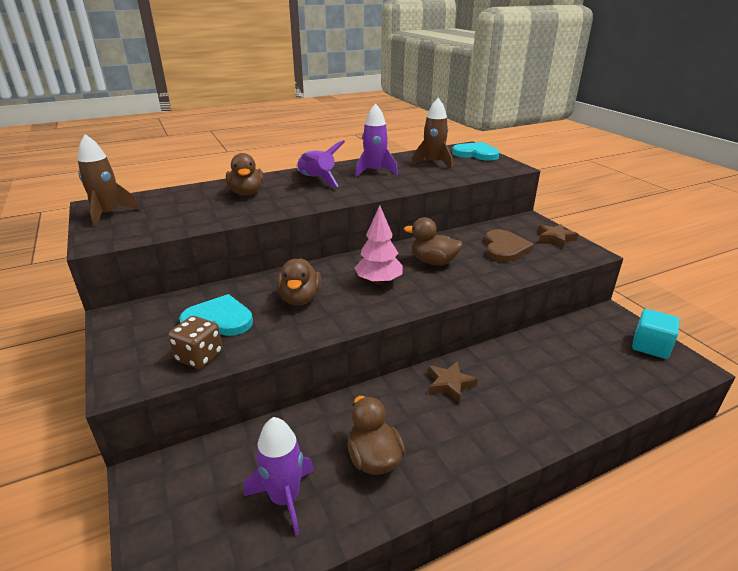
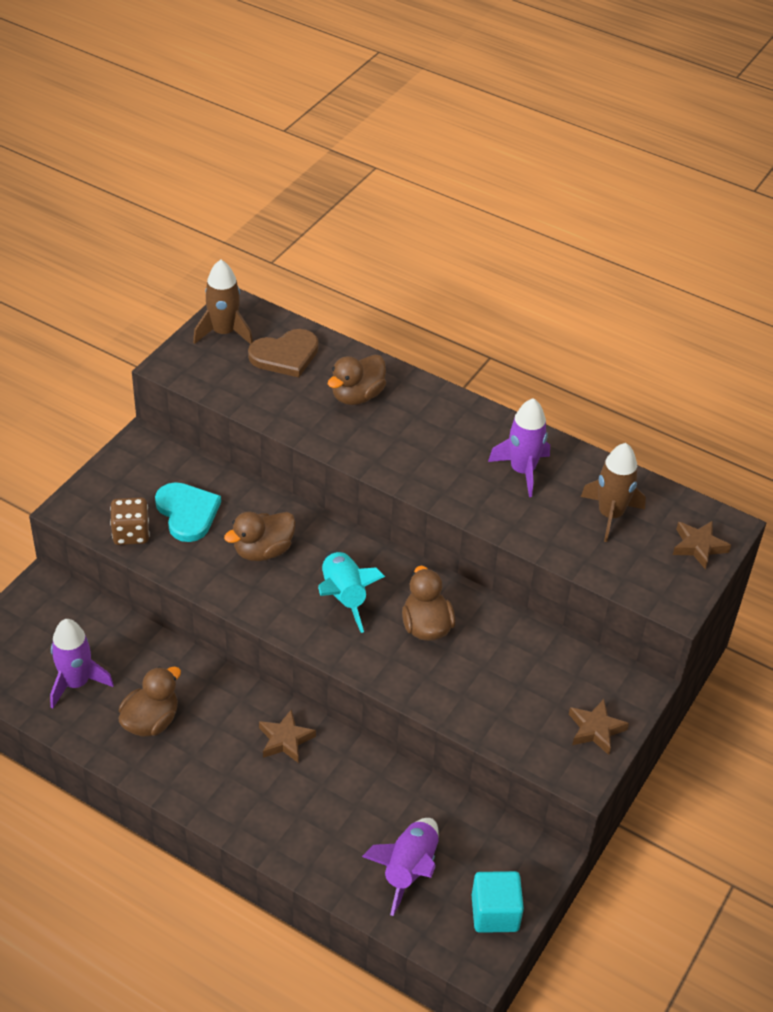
camera: 55 degrees right, 15 degrees up
(316, 180) = (446, 431): purple rocket -> purple rocket (409, 869)
(379, 281) = (343, 597): pink tree -> turquoise rocket
(476, 154) = (698, 546): turquoise heart -> brown star
(505, 248) = (519, 684): brown heart -> brown heart (285, 355)

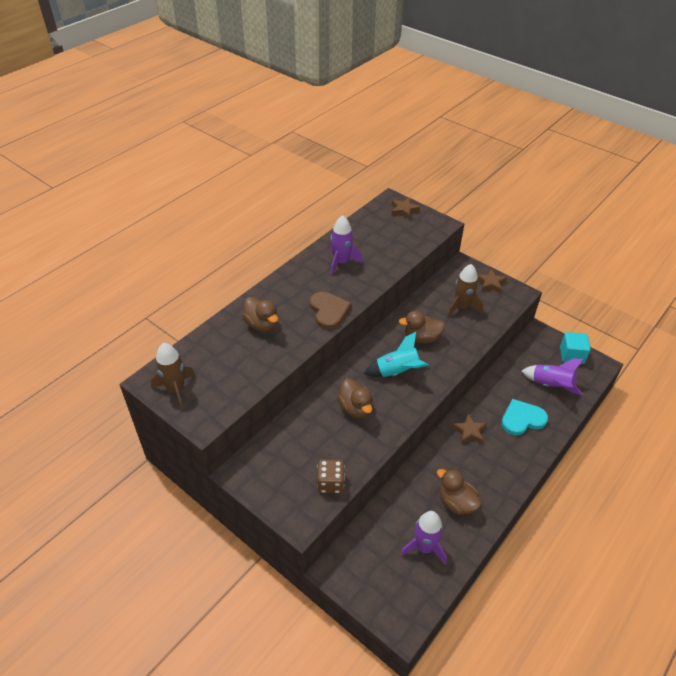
camera: 80 degrees left, 0 degrees up
(187, 513) = (315, 448): turquoise heart -> turquoise heart (522, 419)
(285, 355) = (212, 357): brown heart -> brown heart (329, 311)
(610, 515) = (379, 235): brown rocket -> brown rocket (462, 307)

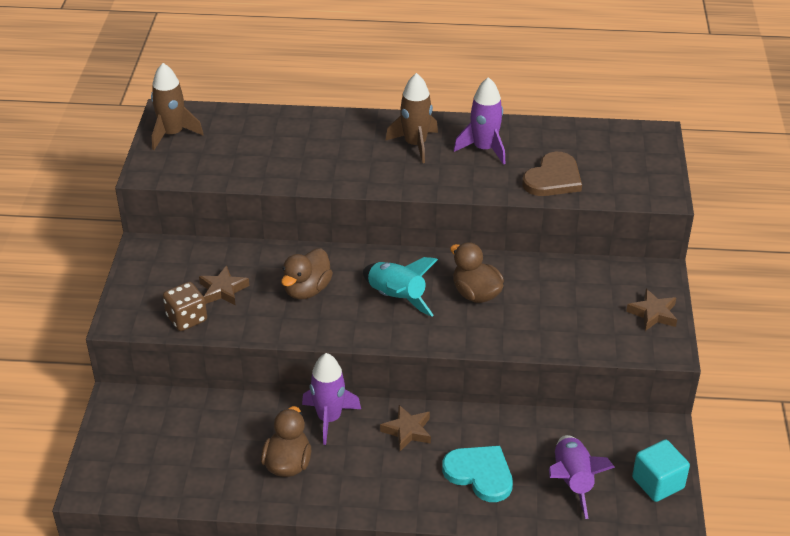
camera: 55 degrees right, 5 degrees down
(262, 325) = (317, 142): brown duck -> none
(329, 311) = (390, 177): brown heart -> brown heart (553, 178)
(404, 210) = (648, 153): brown star -> brown star (223, 290)
(424, 547) = (202, 461): purple rocket -> purple rocket (329, 418)
(462, 307) = (574, 305): brown rocket -> brown rocket (415, 144)

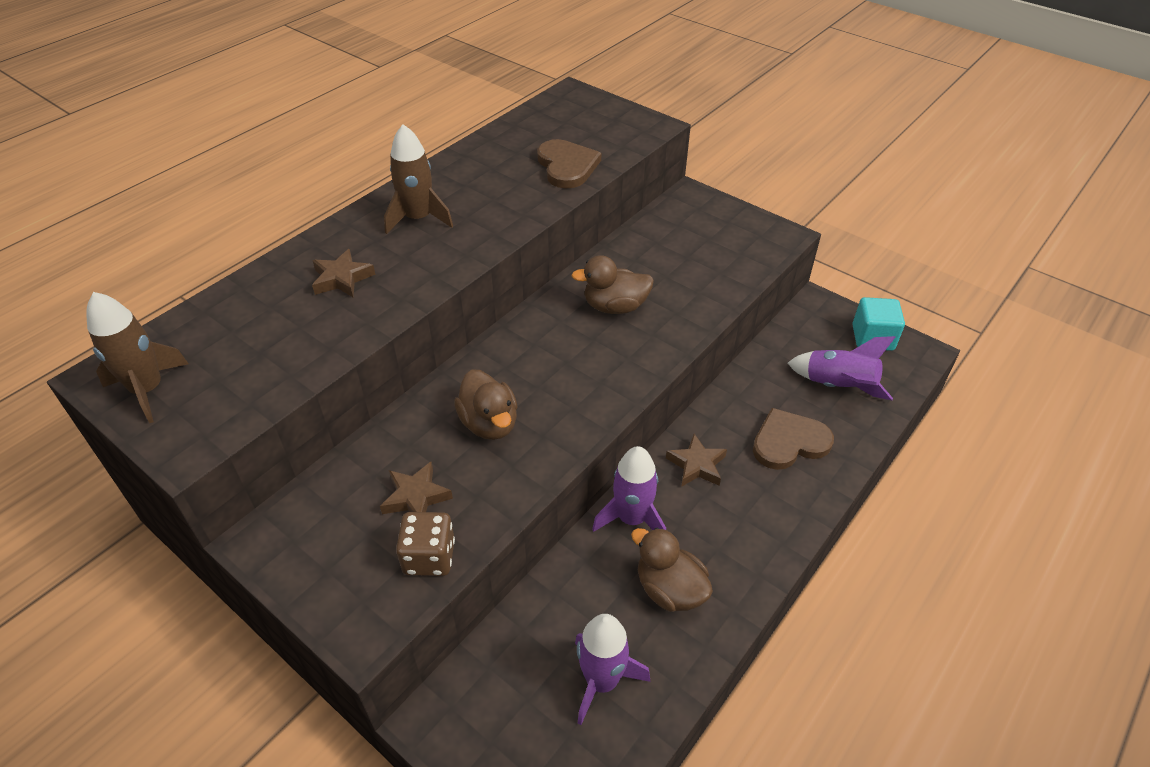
camera: 55 degrees left, 5 degrees up
(396, 298) = (568, 362): turquoise rocket -> none
(480, 474) = (789, 442): turquoise heart -> brown heart
(484, 149) = (478, 182): purple rocket -> purple rocket (602, 681)
(653, 314) = (735, 222): brown star -> brown star (342, 278)

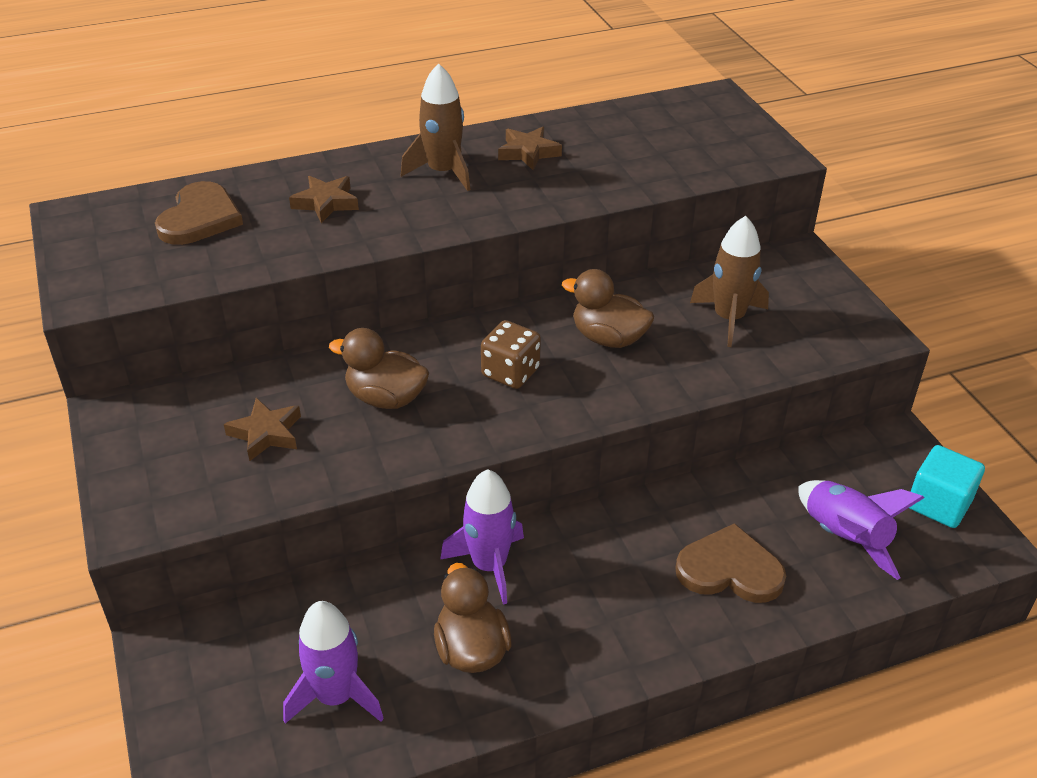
camera: 30 degrees right, 5 degrees down
(148, 389) = (94, 238): brown rocket -> brown rocket (729, 318)
(429, 557) = (235, 489): brown dice -> brown dice (510, 372)
(489, 423) = (386, 398): brown duck -> brown duck turned 105 degrees clockwise
(567, 166) = (640, 169): brown heart -> brown heart (200, 218)
(696, 465) = (602, 546): brown star -> brown star (528, 152)

